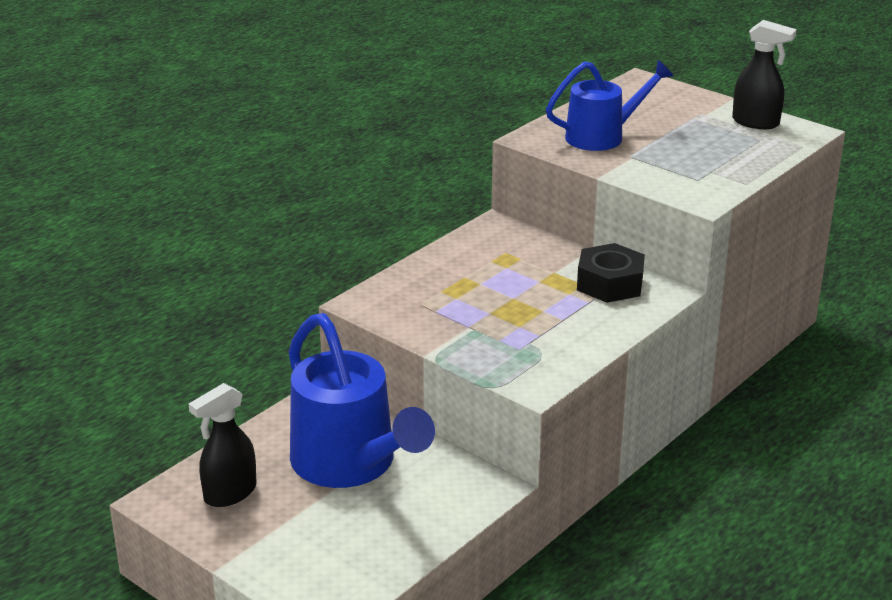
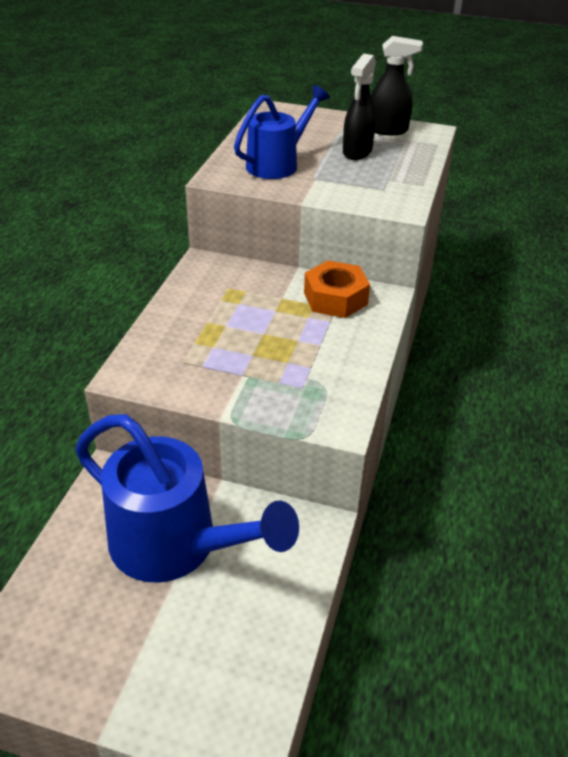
camera: 25 degrees left, 10 degrees up
(229, 494) = (68, 626): black spray bottle -> black spray bottle (357, 152)
(610, 283) = (335, 298): black nut -> orange nut

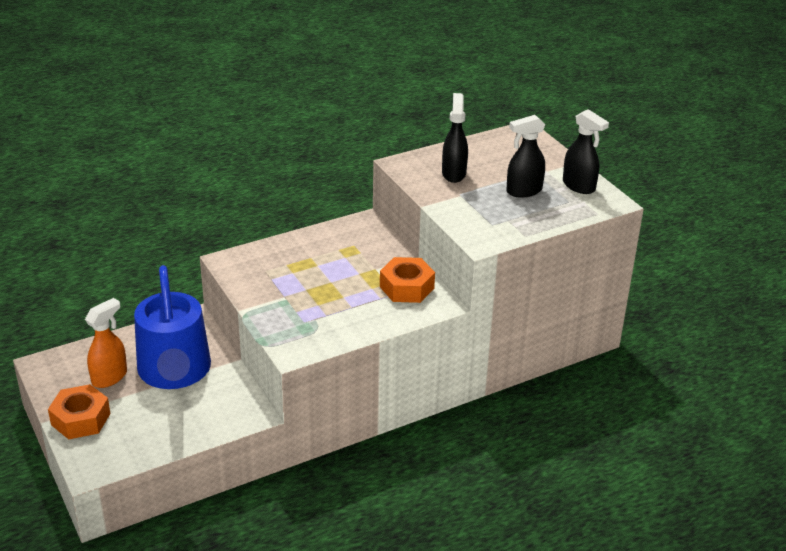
camera: 45 degrees right, 5 degrees down
(106, 609) = (110, 377): none -> orange spray bottle
(144, 691) = (81, 419): none -> orange nut
(278, 164) = (454, 173): blue watering can -> black spray bottle

